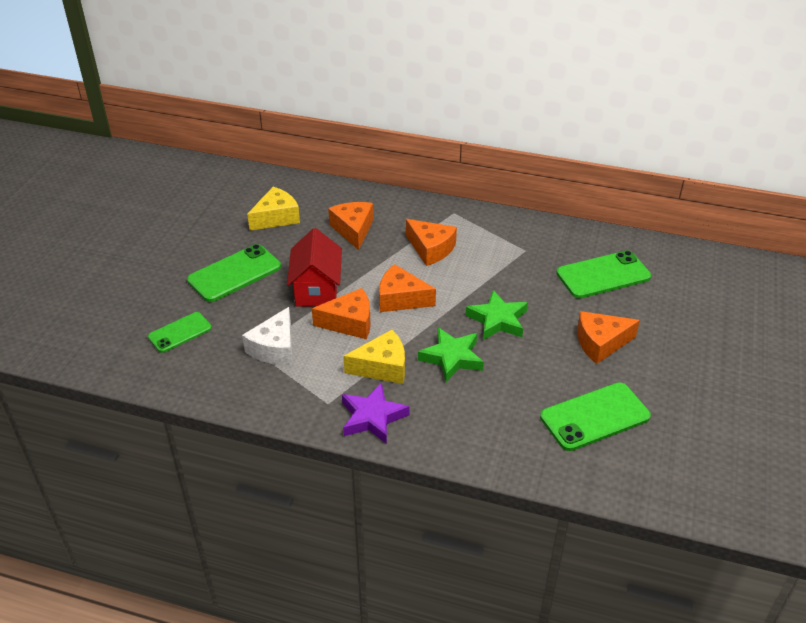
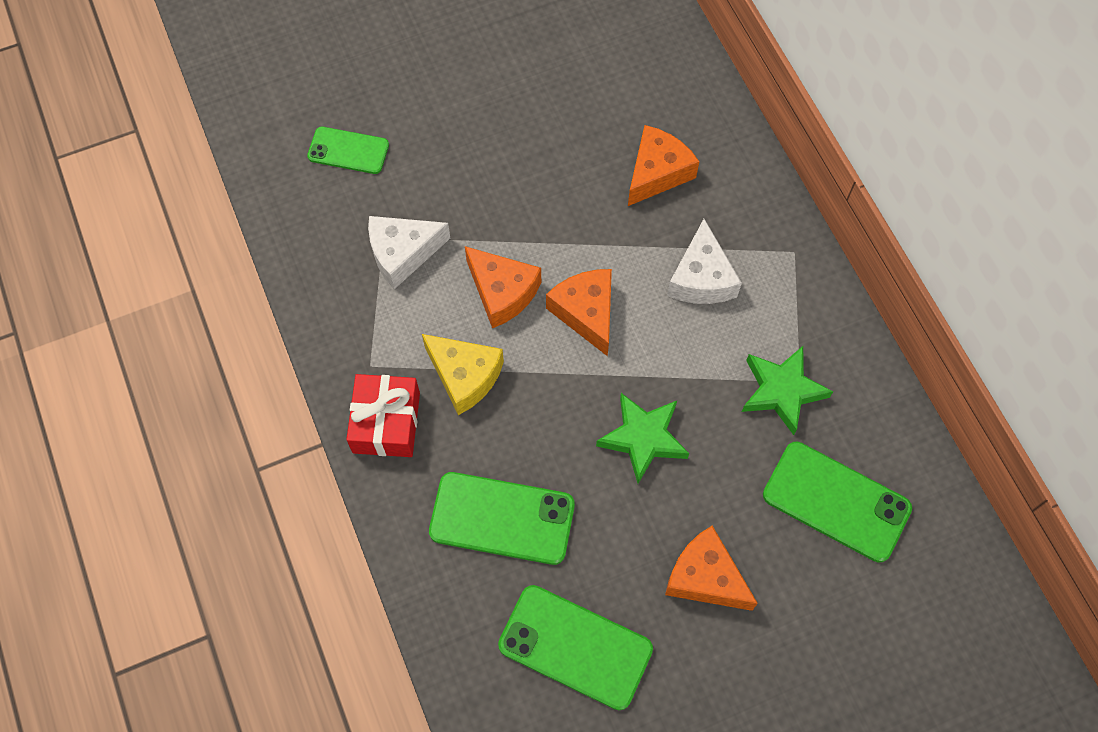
camera: 50 degrees right, 25 degrees up
(234, 273) = (476, 122): green phone -> green phone (502, 518)
(276, 217) = (603, 81): yellow cheese -> none
(316, 289) = (524, 219): red house -> none
(372, 417) = (386, 422): purple star -> red gift
(431, 249) = (701, 278): orange cheese -> white cheese
(452, 358) = (539, 435): green star -> green star (782, 391)

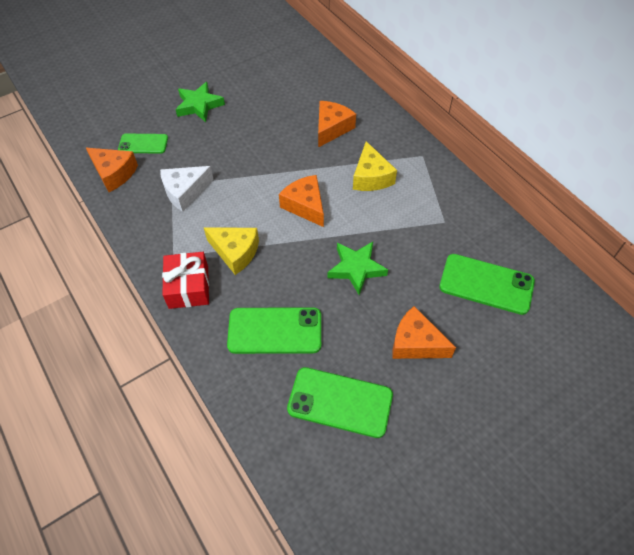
camera: 10 degrees left, 10 degrees down
(502, 292) = (251, 203): orange cheese -> orange cheese (114, 173)
(701, 278) = (371, 177): white cheese -> yellow cheese
(782, 391) = (435, 228): green star -> green star (199, 105)

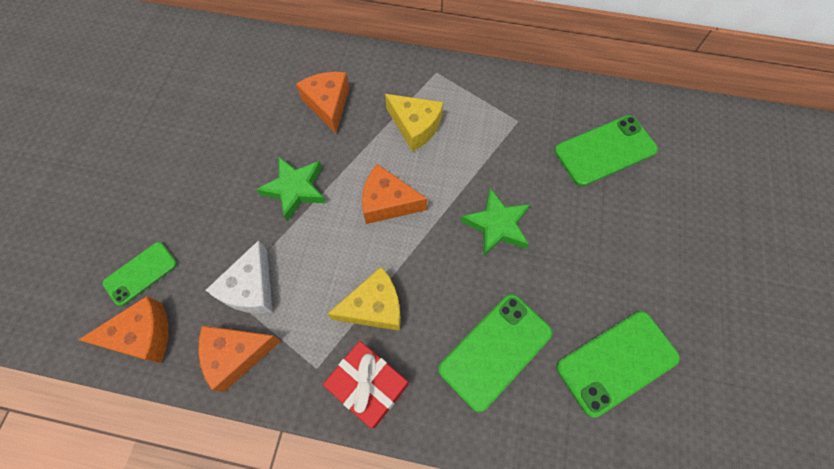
camera: 45 degrees left, 10 degrees up
(199, 105) = (159, 180): green star -> green star (295, 189)
(415, 343) = (612, 250): orange cheese -> orange cheese (236, 354)

